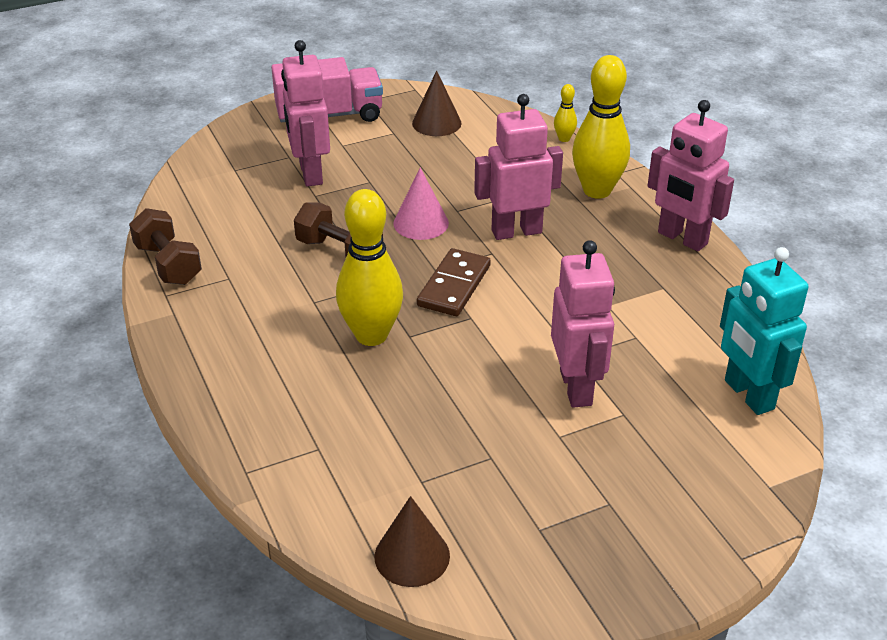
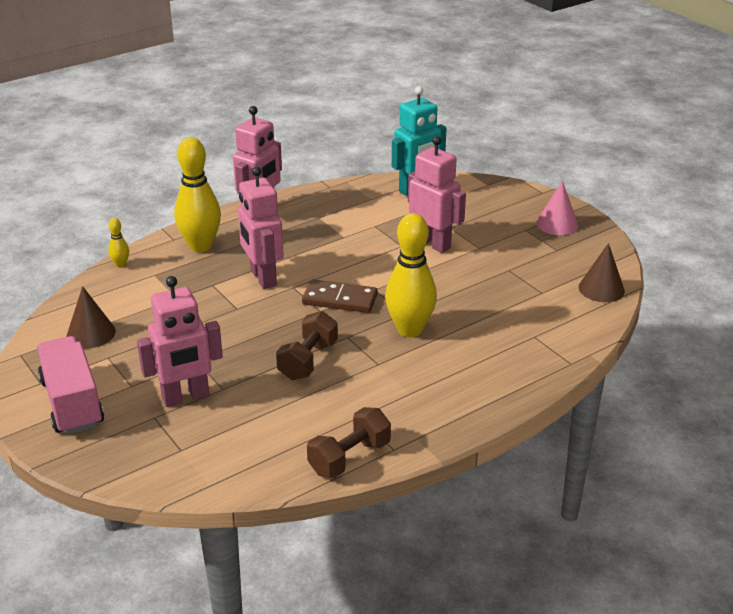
camera: 100 degrees left, 5 degrees down
(421, 223) = (259, 324): pink cone -> pink cone (557, 224)
(577, 387) = (433, 244): pink robot -> pink robot turned 60 degrees clockwise

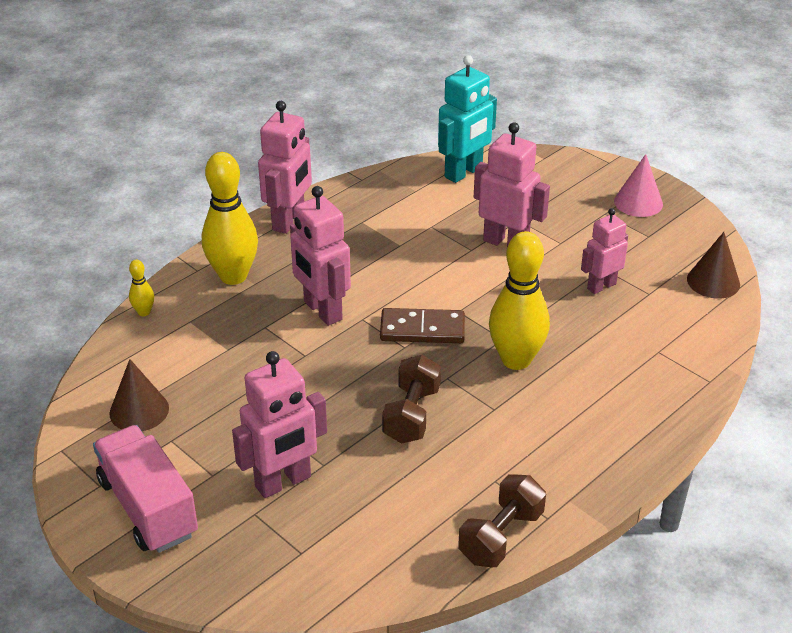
camera: 10 degrees left, 5 degrees up
(502, 283) = (601, 286): none -> pink robot

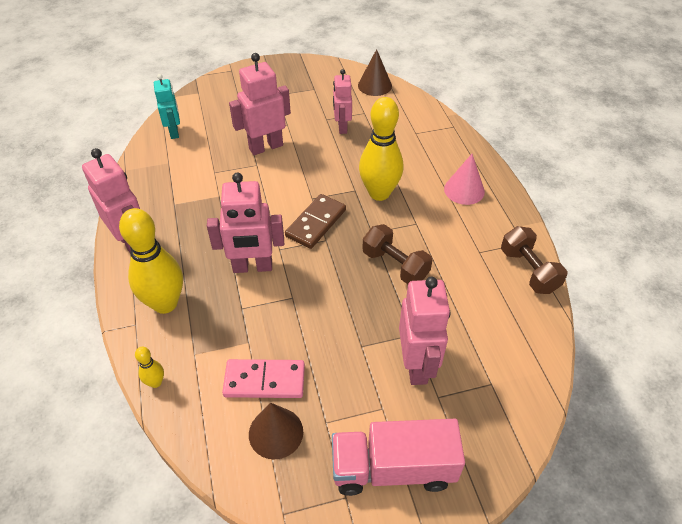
camera: 60 degrees left, 10 degrees up
(190, 379) = (264, 381): none -> pink domino
(464, 173) = (174, 132): turquoise robot -> turquoise robot, size x0.65
(638, 202) = (280, 78): pink cone -> pink cone (464, 190)

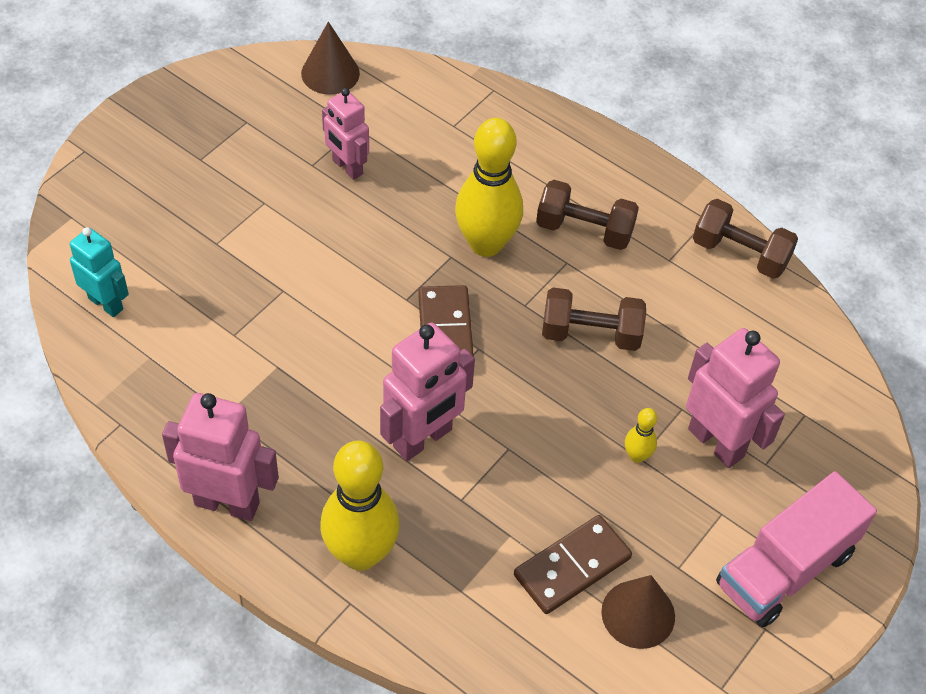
camera: 40 degrees left, 5 degrees up
(155, 382) = (450, 652): yellow bowling pin -> yellow bowling pin (637, 456)
(264, 381) = (572, 567): pink domino -> brown domino
(265, 147) = (269, 255): pink robot -> none
(441, 213) = (584, 230): none -> brown dumbbell
(464, 190) = (584, 182): pink cone -> none

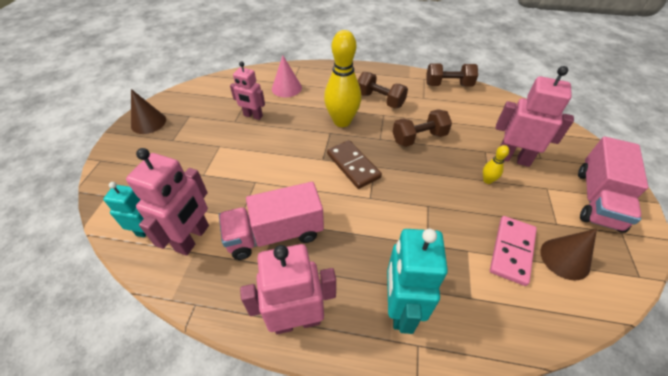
camera: 25 degrees left, 5 degrees down
(265, 383) = (275, 234): none -> pink truck
(330, 73) = (220, 84): brown cone -> brown cone (148, 122)
(360, 553) = (400, 308): yellow bowling pin -> turquoise robot
(423, 439) = (383, 222): pink robot -> pink robot (193, 238)
(438, 132) = (286, 88): none -> pink cone
(572, 567) = (512, 251): brown domino -> pink domino
(584, 230) = (380, 100): brown dumbbell -> brown dumbbell turned 45 degrees clockwise

